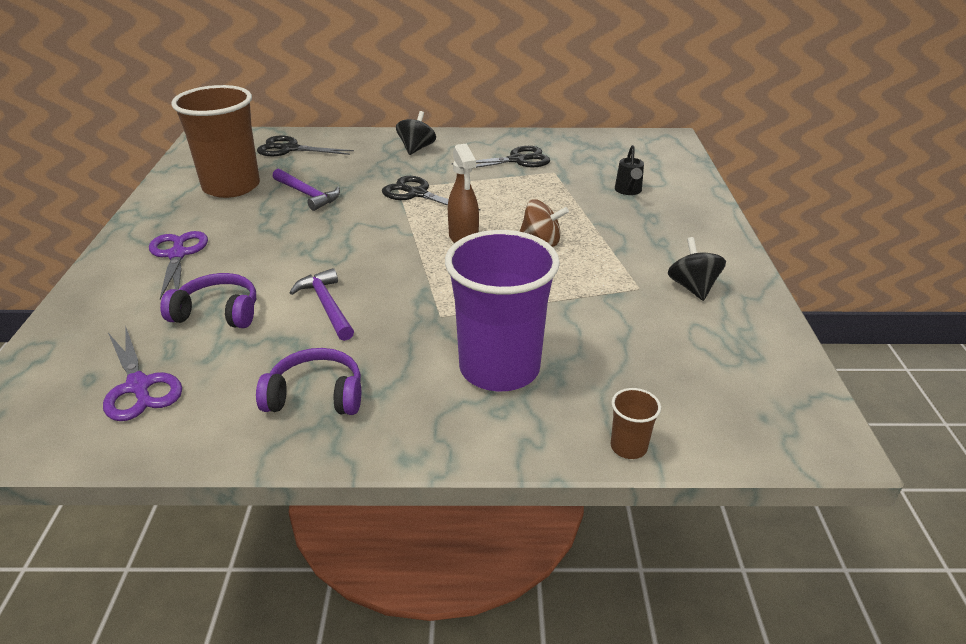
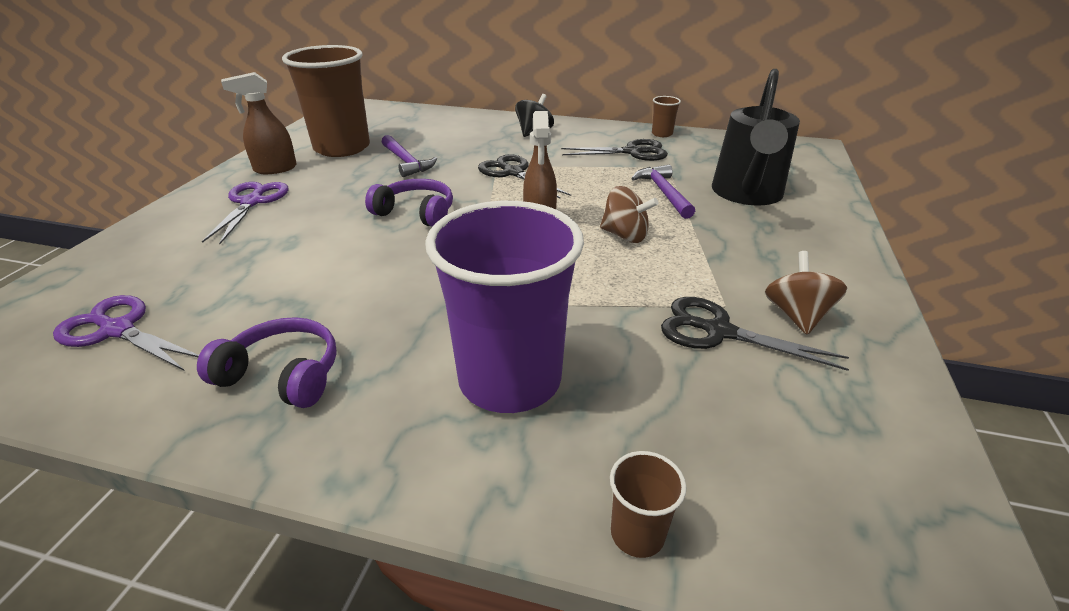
camera: 15 degrees right, 0 degrees up
(139, 387) = (117, 330): purple scissors -> purple scissors turned 135 degrees clockwise
(175, 217) = (275, 169): none -> brown spray bottle
(218, 312) = (248, 263): purple headphones -> purple headphones (416, 213)
(289, 149) = (415, 121): black scissors -> black scissors (717, 331)
(327, 306) = (358, 273): purple hammer -> purple hammer (663, 193)
(537, 138) = (662, 134): none -> brown cup
(628, 191) = (746, 195): black watering can -> black watering can, size x2.27
(692, 287) = (796, 315): black spinning top -> brown spinning top

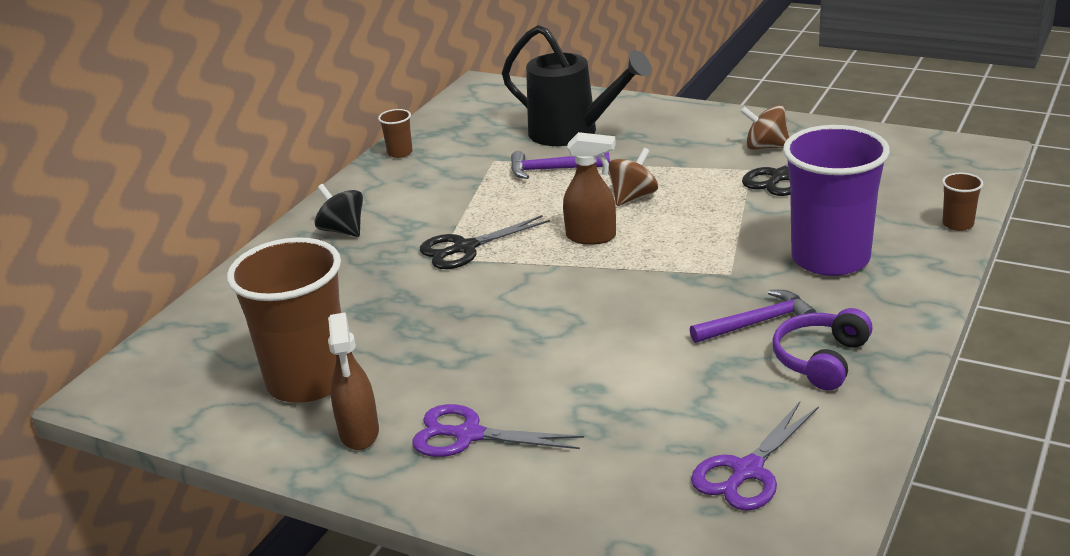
camera: 75 degrees left, 5 degrees down
(406, 162) = (392, 322): purple hammer -> purple hammer (757, 322)
(416, 213) = (545, 309): purple headphones -> none
(633, 152) = (443, 174): black scissors -> none

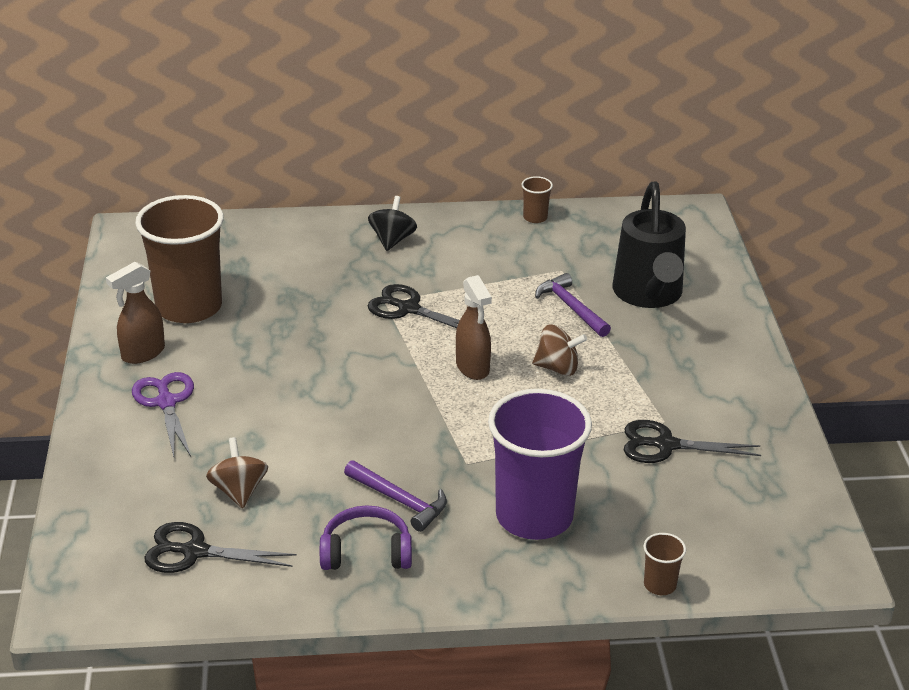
camera: 55 degrees right, 5 degrees up
(747, 471) = (194, 552): purple scissors -> black scissors
(765, 147) = (719, 418): brown spinning top -> brown spinning top (239, 491)

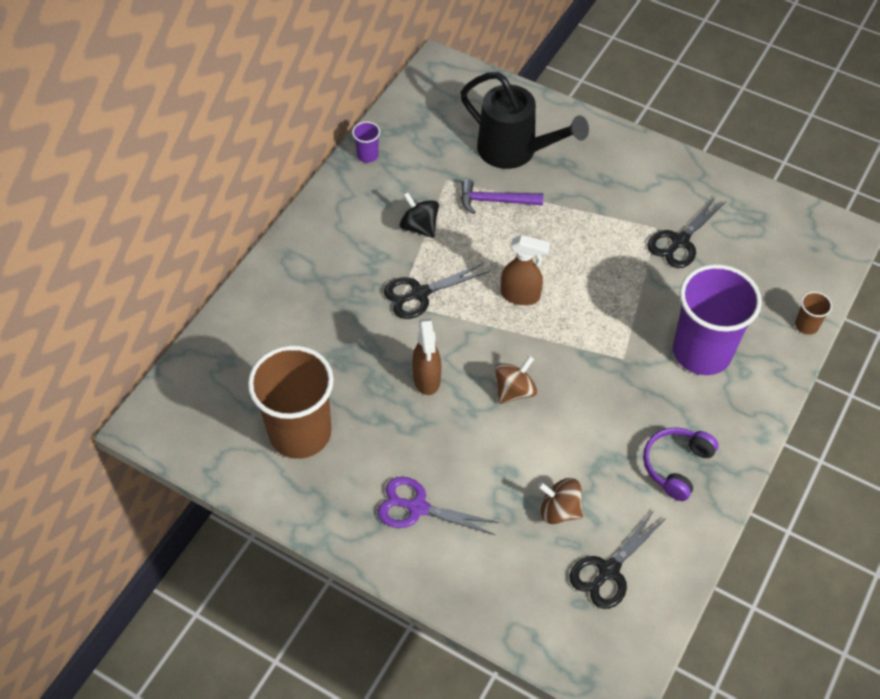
camera: 55 degrees left, 20 degrees up
(142, 353) = (339, 494): brown spray bottle -> brown spray bottle (427, 379)
(392, 240) = (321, 255): black spinning top -> black spinning top (419, 227)
(399, 500) = (636, 418): purple hammer -> none
(535, 217) = (367, 155): brown cup -> purple cup
(557, 368) = (557, 249): brown spinning top -> brown spinning top (514, 390)

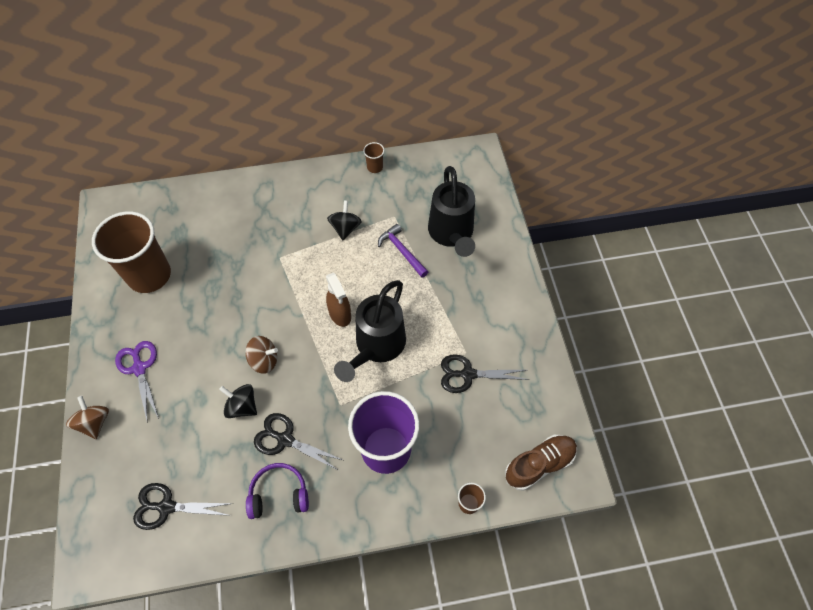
camera: 50 degrees right, 5 degrees up
(367, 155) = (375, 167): purple cup -> brown cup
(419, 294) = (295, 262): black scissors -> black scissors (285, 439)
(427, 379) = (235, 309): brown spray bottle -> none
(551, 440) = (242, 406): none -> black spinning top
(559, 510) = (192, 447): brown spinning top -> brown spinning top (94, 422)
(585, 290) = (376, 347): none -> black watering can
(812, 252) = (539, 464): none -> brown shoe

